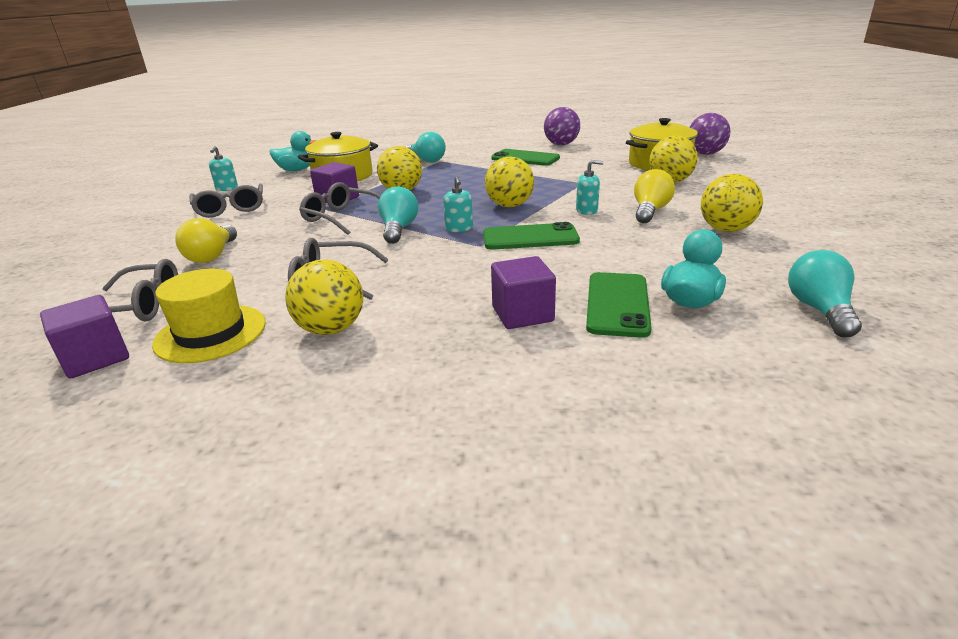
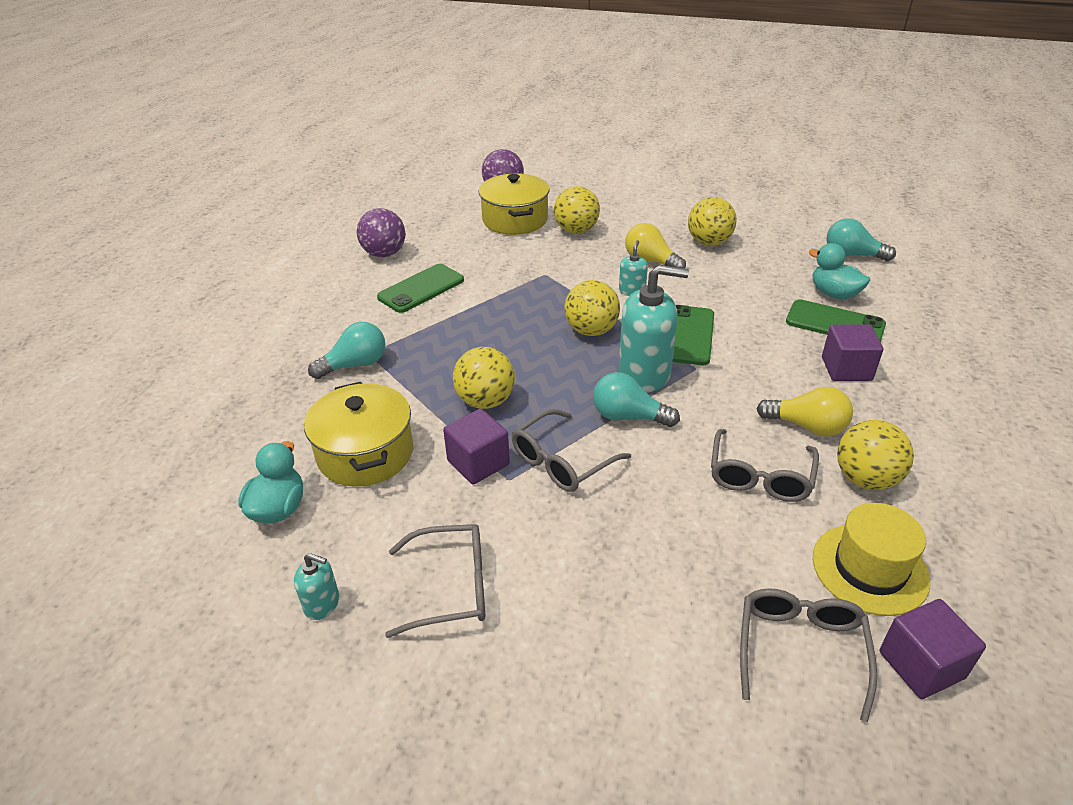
camera: 75 degrees left, 10 degrees up
(212, 256) = (652, 590): yellow light bulb -> yellow light bulb (807, 426)
(459, 228) = (644, 373): turquoise soap dispenser -> turquoise soap dispenser, size x2.09

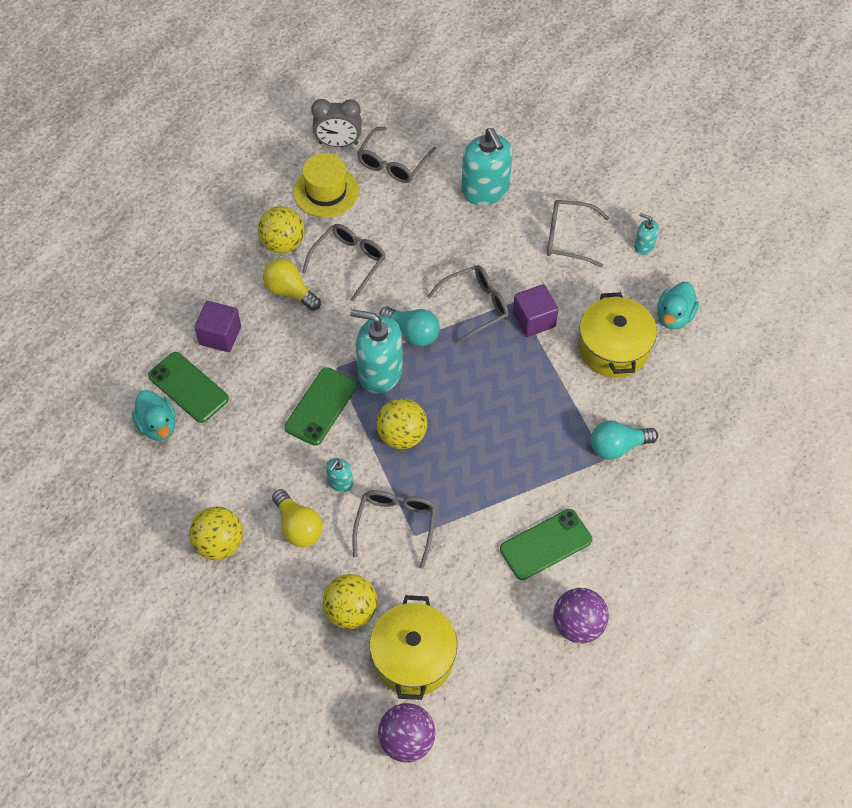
camera: 165 degrees left, 20 degrees up
(485, 401) = (515, 376): yellow ball -> none
(564, 276) = (396, 525): none -> grey glasses
(615, 638) = (485, 190): none -> turquoise soap dispenser
(852, 255) = (93, 478): turquoise light bulb -> none
(921, 665) = (338, 143): purple cube -> grey clock

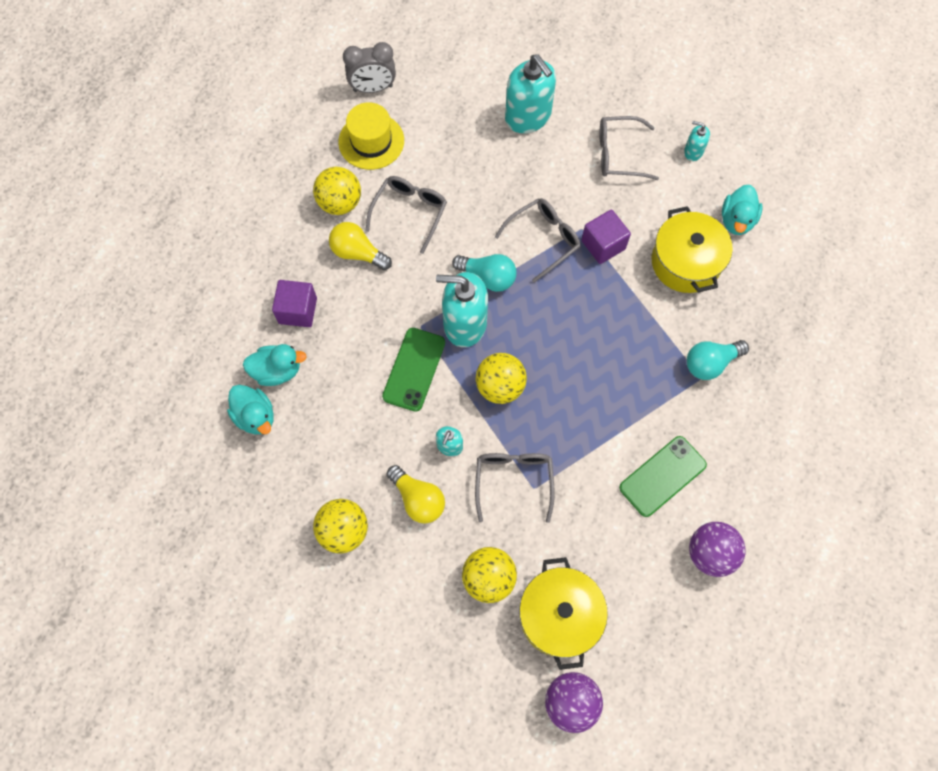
camera: 10 degrees left, 10 degrees up
(188, 387) = (277, 371): green phone -> turquoise duck
(393, 163) = (431, 101): grey glasses -> none

